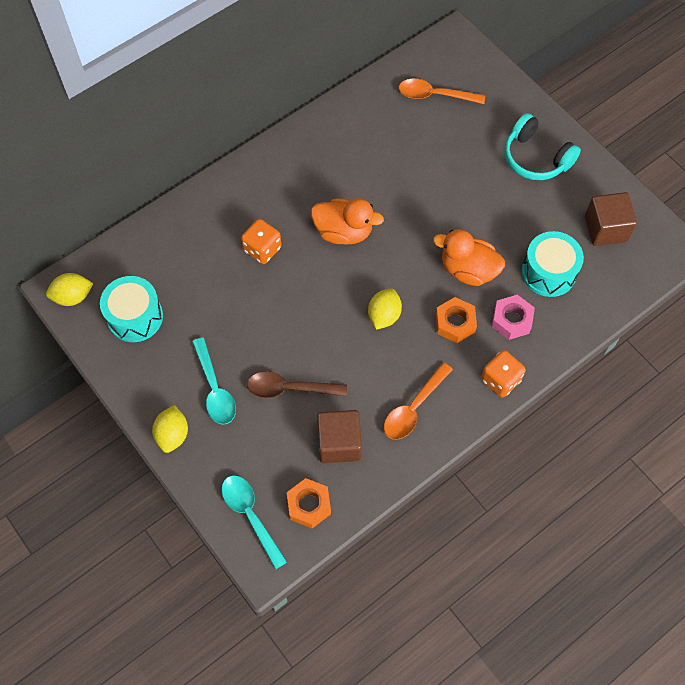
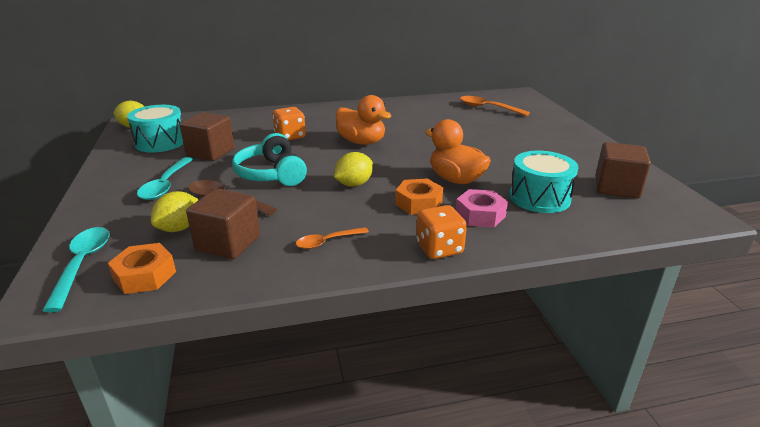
camera: 25 degrees right, 35 degrees down
(172, 434) = (98, 198): yellow lemon -> yellow lemon (179, 228)
(206, 315) = (210, 152): none -> brown cube
(413, 408) = (327, 242): orange spoon -> orange spoon, size x0.64
(535, 158) = (560, 143): turquoise headphones -> turquoise headphones (271, 174)

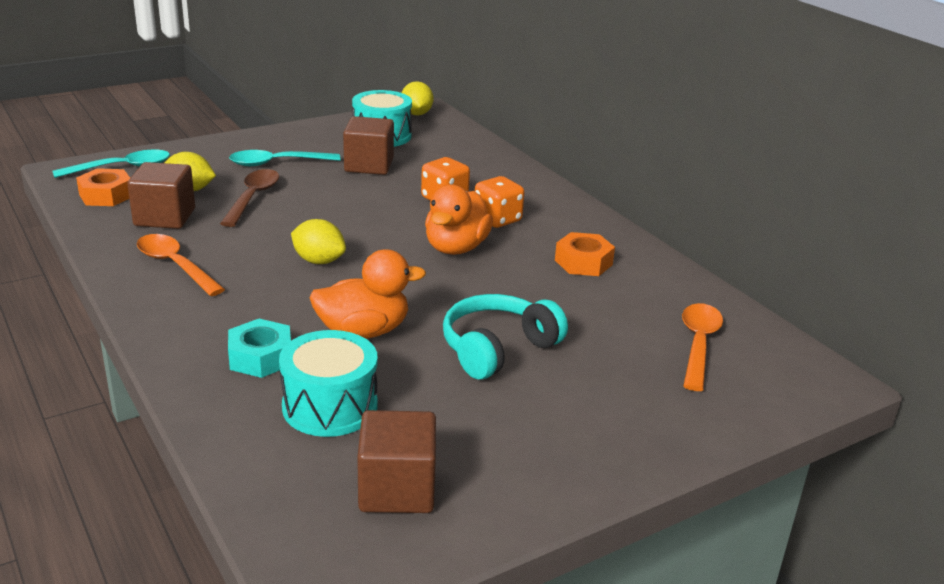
camera: 70 degrees right, 0 degrees up
(271, 174) = (326, 208): turquoise headphones -> turquoise headphones (497, 349)
(327, 242) = (175, 265): orange spoon -> orange spoon, size x1.56
(418, 203) = (281, 310): orange nut -> orange nut (583, 262)
(439, 248) = (170, 333): orange dice -> orange dice (497, 219)
(456, 179) = (363, 331): orange duck -> orange duck turned 45 degrees clockwise
(480, 215) = (260, 357): pink nut -> turquoise nut

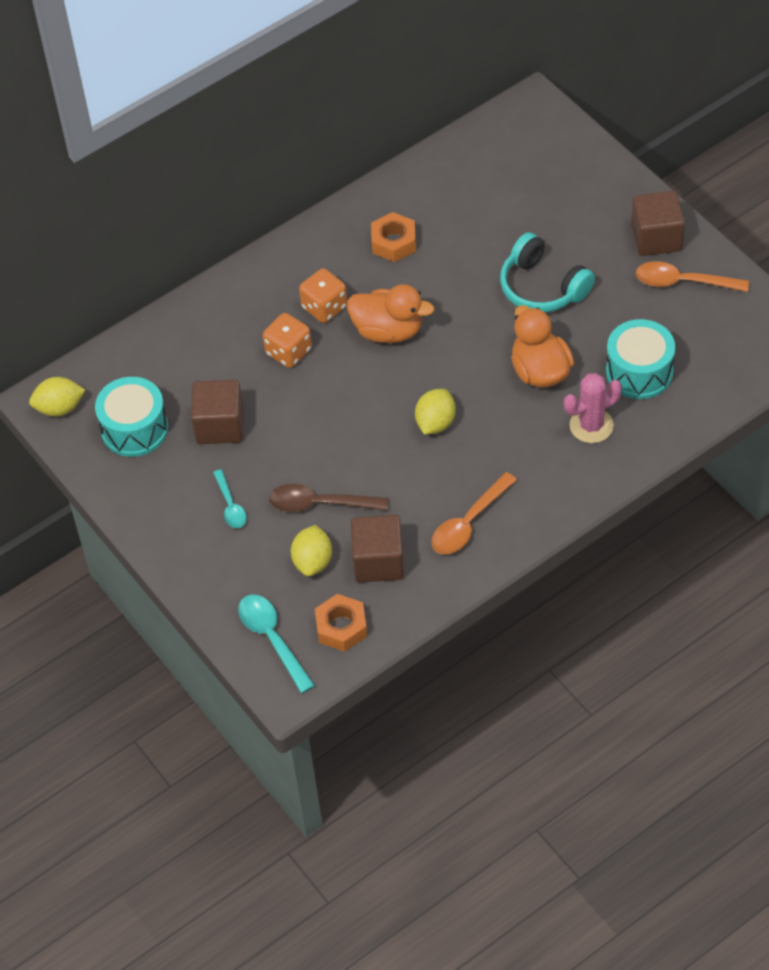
camera: 90 degrees left, 25 degrees up
(260, 357) = (591, 426): turquoise nut -> pink cactus
(277, 163) = (230, 505): turquoise spoon -> turquoise spoon, size x0.64
(397, 489) = (712, 321): brown cube -> brown cube (656, 238)
(698, 344) = (505, 172): orange spoon -> orange spoon (683, 282)

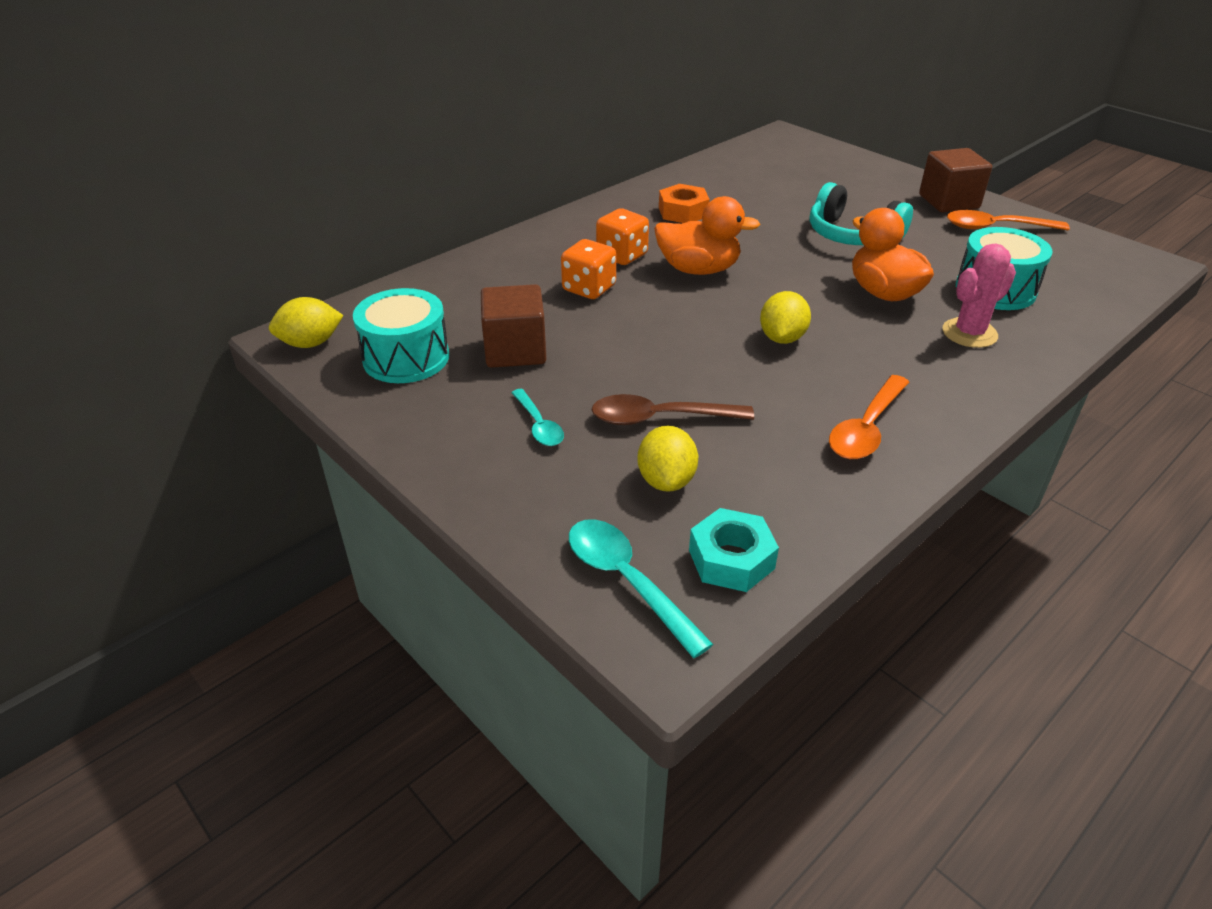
camera: 10 degrees left, 15 degrees down
(341, 627) = (731, 559): orange nut -> turquoise nut
(378, 562) = (760, 476): brown cube -> none

